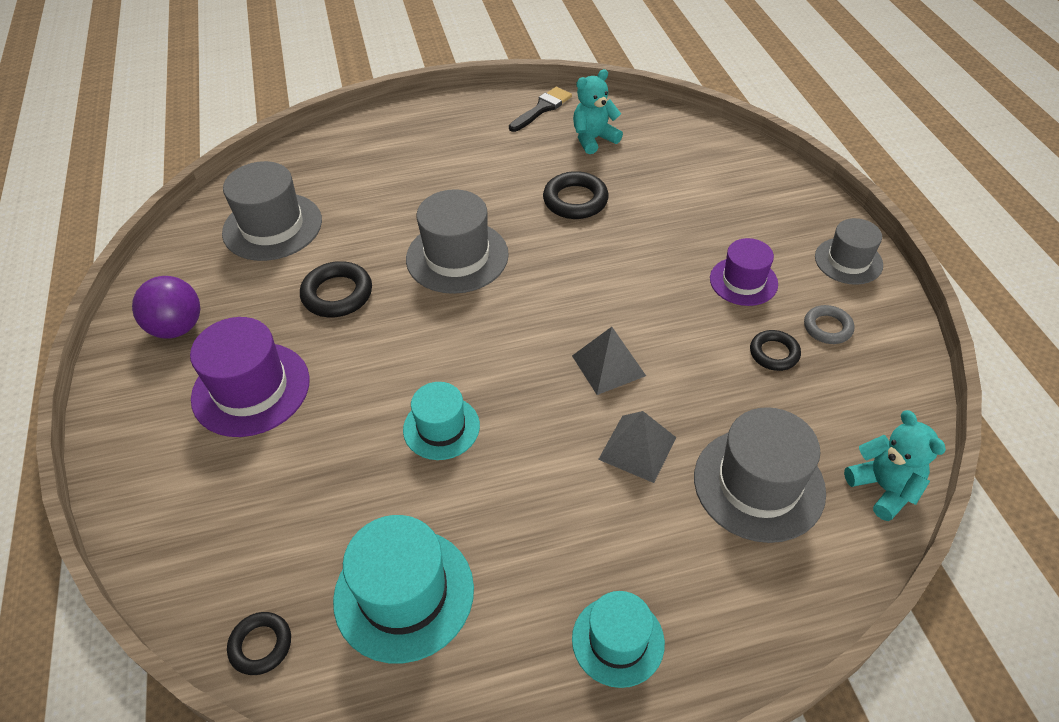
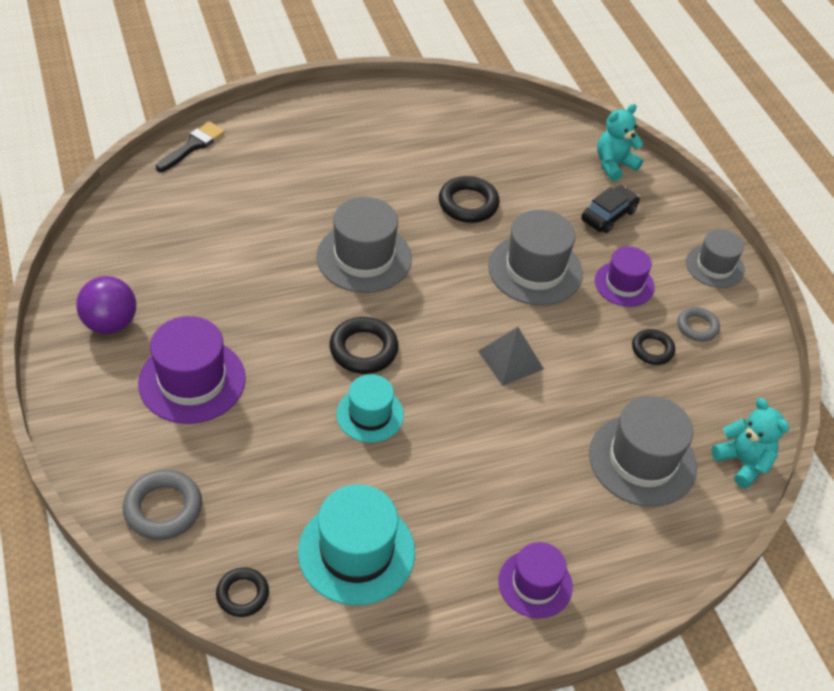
camera: 10 degrees left, 0 degrees up
(190, 536) = (163, 508): none -> grey ring
(272, 226) = (182, 225): grey hat -> grey hat (535, 270)
(337, 294) = (257, 292): black ring -> black ring (363, 349)
(542, 108) = (428, 108): black brush -> black brush (193, 146)
(593, 139) = (480, 141): turquoise teddy bear -> turquoise teddy bear (614, 165)
(618, 641) = (535, 584): turquoise hat -> purple hat
(637, 448) = (540, 431): grey pyramid -> none
(728, 209) = (608, 215): none -> black car

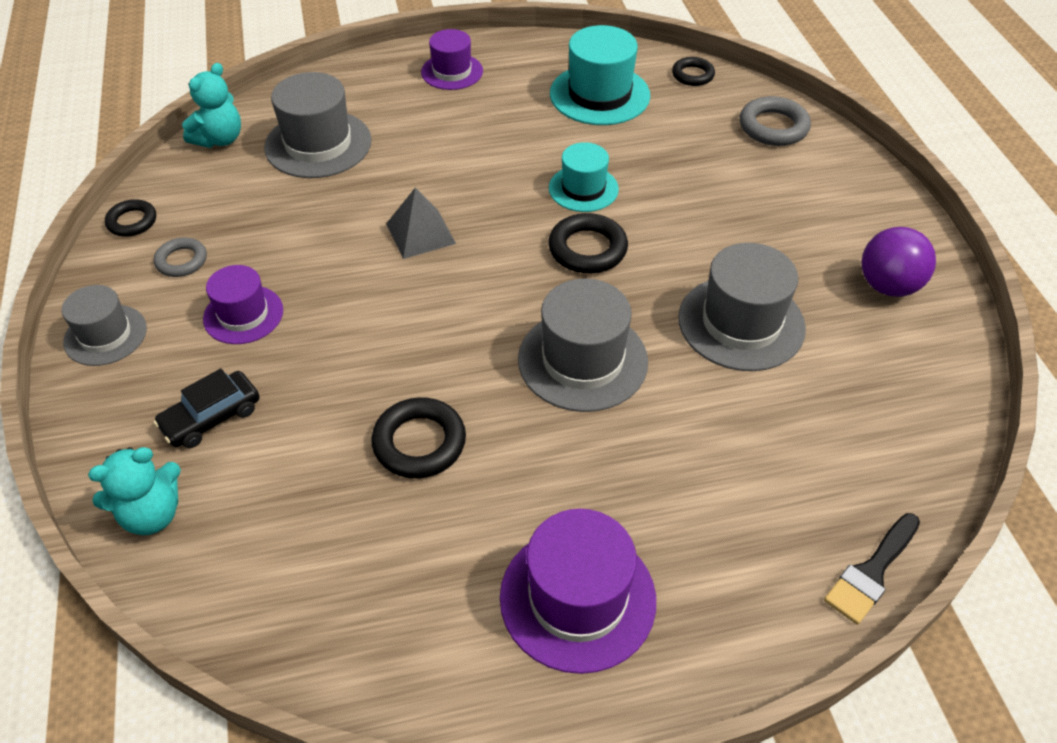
camera: 170 degrees left, 0 degrees up
(192, 381) = (775, 224): purple hat -> purple hat (577, 598)
(535, 270) = (354, 337): grey hat -> grey hat (741, 323)
(652, 349) = (251, 238): black ring -> black ring (132, 221)
(743, 462) = (219, 139): turquoise teddy bear -> turquoise teddy bear turned 120 degrees counterclockwise

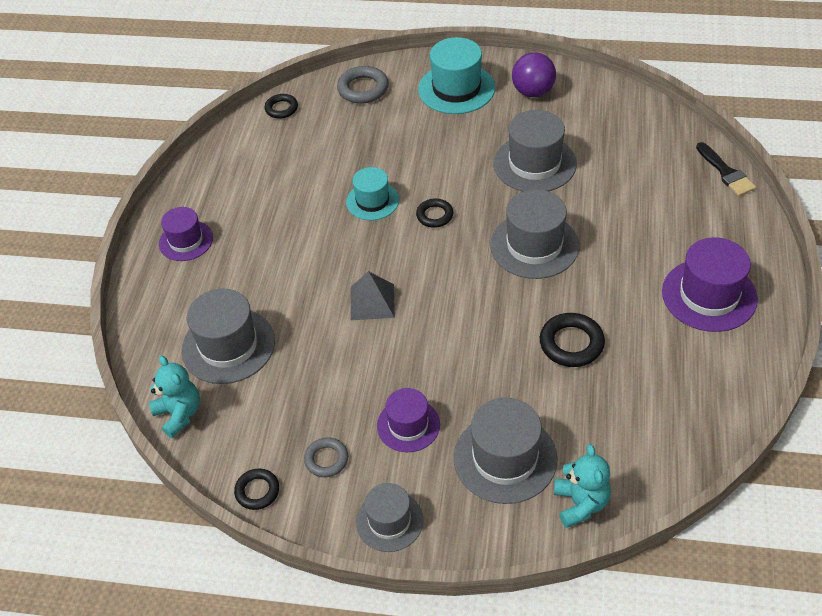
camera: 65 degrees left, 0 degrees up
(211, 417) = (505, 458): black car -> grey hat
(587, 249) = (434, 215): black ring -> black ring, size x0.64
(599, 95) = (272, 163): turquoise hat -> turquoise hat (456, 88)

